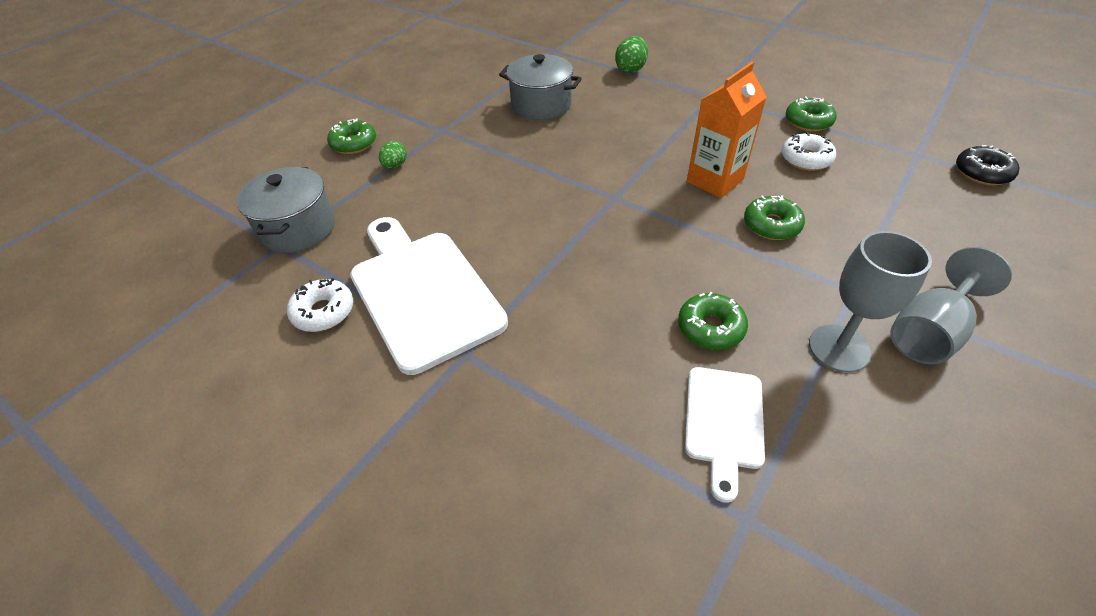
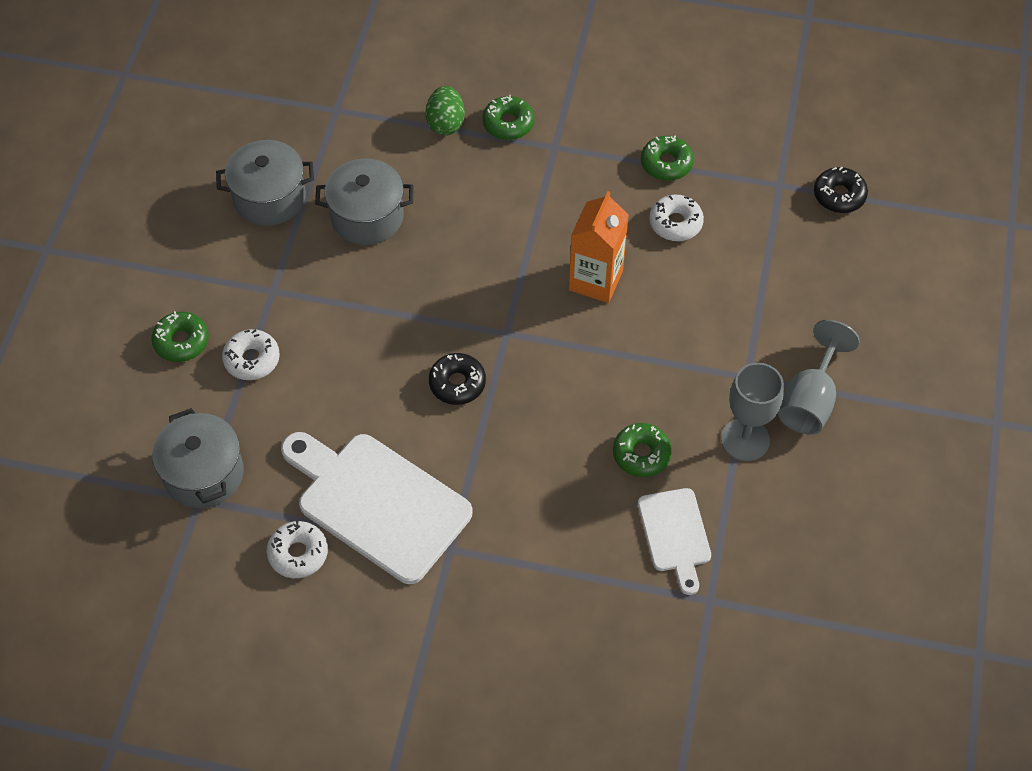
camera: 25 degrees left, 10 degrees up
(395, 165) = (252, 359): green egg -> white donut
(477, 83) = (269, 198): none -> grey pot
(551, 221) = (457, 383): none -> black donut
(771, 225) = (663, 323): green donut -> green donut (508, 123)

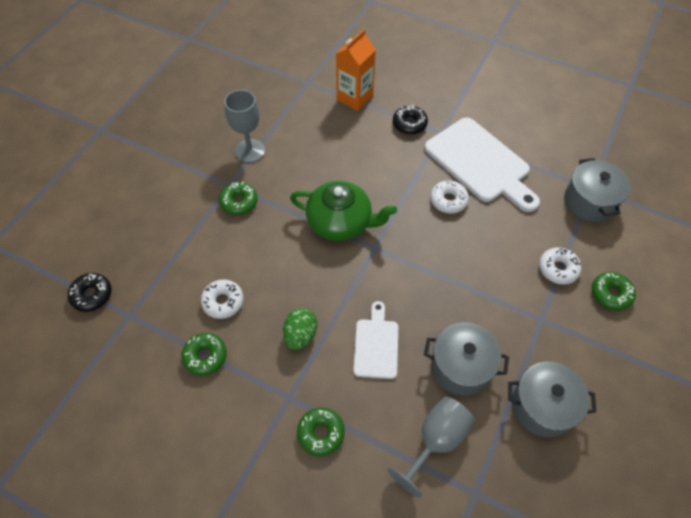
camera: 165 degrees left, 0 degrees up
(298, 553) = (530, 147): white donut -> white donut (448, 200)
(445, 123) = (376, 448): green egg -> green egg (300, 335)
(457, 383) = (417, 221): black donut -> black donut (409, 124)
(565, 357) = (340, 222): none -> green teapot
(595, 280) = (300, 271): orange carton -> orange carton (355, 98)
(641, 454) = (314, 156): green donut -> green donut (239, 202)
(675, 535) = (313, 113): white cutting board -> white cutting board (376, 345)
(810, 400) = (199, 163): grey goblet -> grey goblet (436, 441)

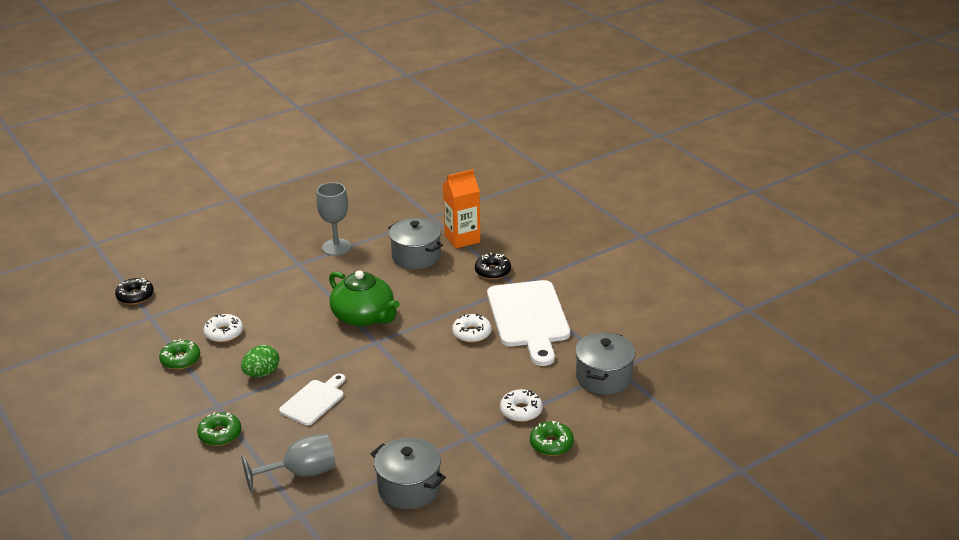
camera: 30 degrees right, 25 degrees down
(239, 202) = (295, 277): green donut -> none
(461, 367) = (368, 439): grey pot -> grey pot (416, 256)

